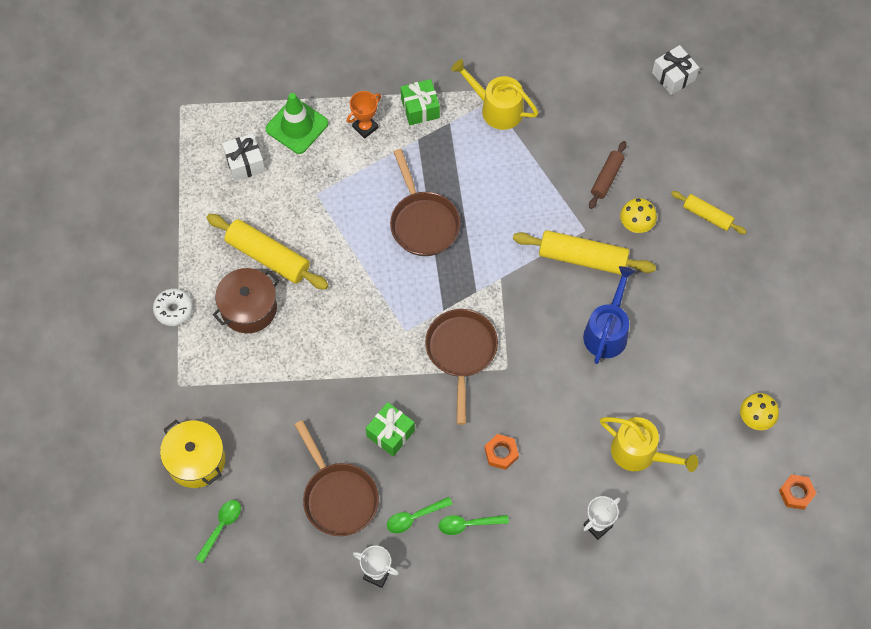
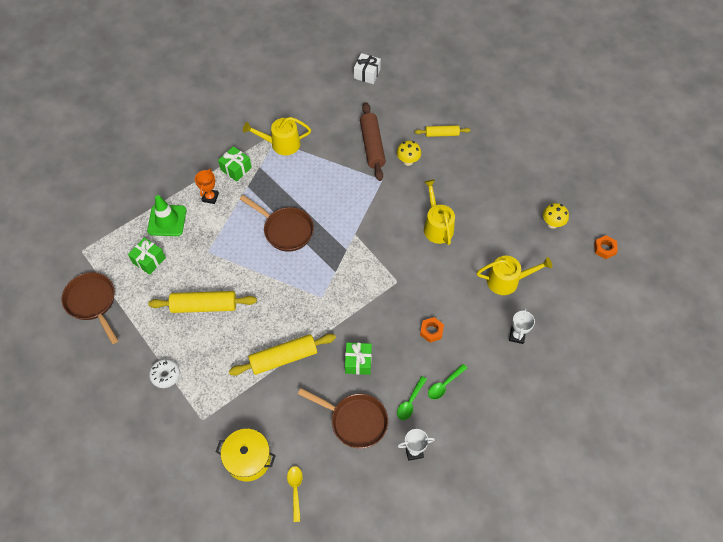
camera: 35 degrees left, 5 degrees down
(221, 527) = (295, 490): green spoon -> yellow spoon
(245, 163) = (149, 260): white gift -> green gift
(248, 308) = (214, 344): brown pot -> none
(461, 352) = (364, 289): brown pan -> brown pan (92, 302)
(582, 258) = (392, 195): yellow rolling pin -> yellow rolling pin (283, 358)
(607, 178) = (372, 145): brown rolling pin -> brown rolling pin, size x1.70
(607, 331) = (437, 226): blue watering can -> yellow watering can

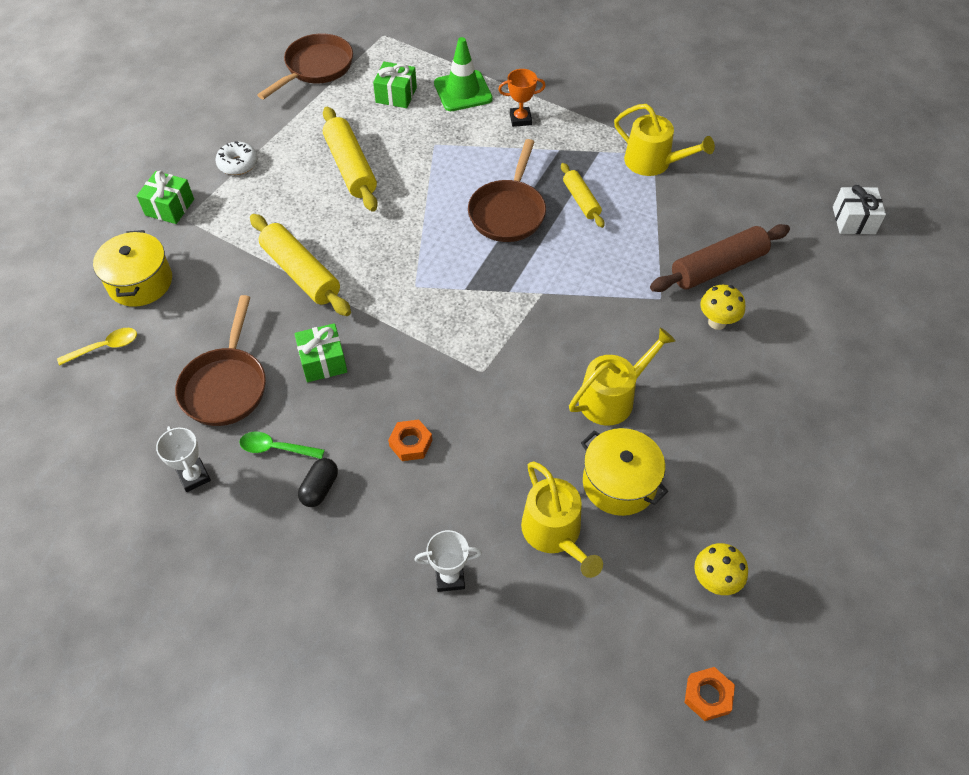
camera: 70 degrees right, 5 degrees down
(236, 169) = (581, 129): green gift -> green gift (169, 207)
(281, 144) = (653, 162): yellow watering can -> yellow watering can turned 150 degrees clockwise
(442, 134) = (803, 354): yellow rolling pin -> yellow rolling pin (581, 200)
(444, 385) = (320, 488): green spoon -> black capsule
(488, 242) = (619, 483): none -> yellow pot

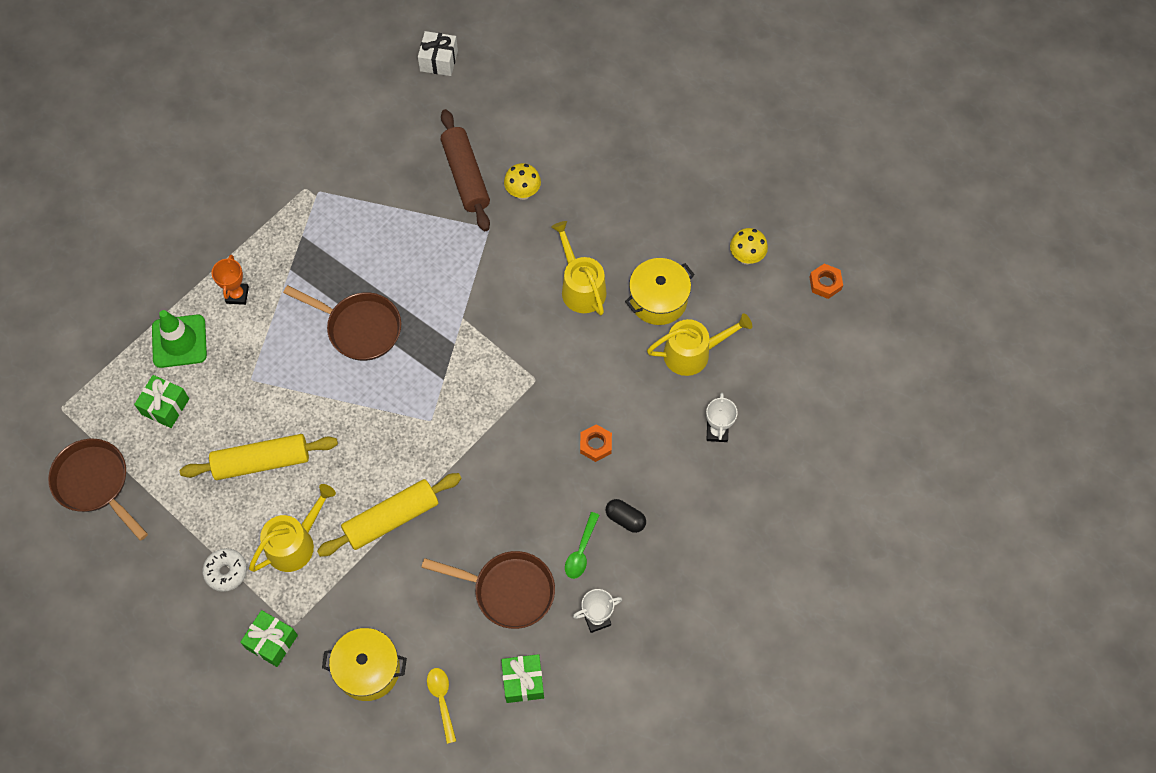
camera: 80 degrees left, 10 degrees up
(323, 361) = (499, 507): green gift -> green gift (523, 681)
(581, 200) = (361, 264): yellow rolling pin -> none
(653, 162) = (328, 194): yellow watering can -> yellow watering can (295, 543)

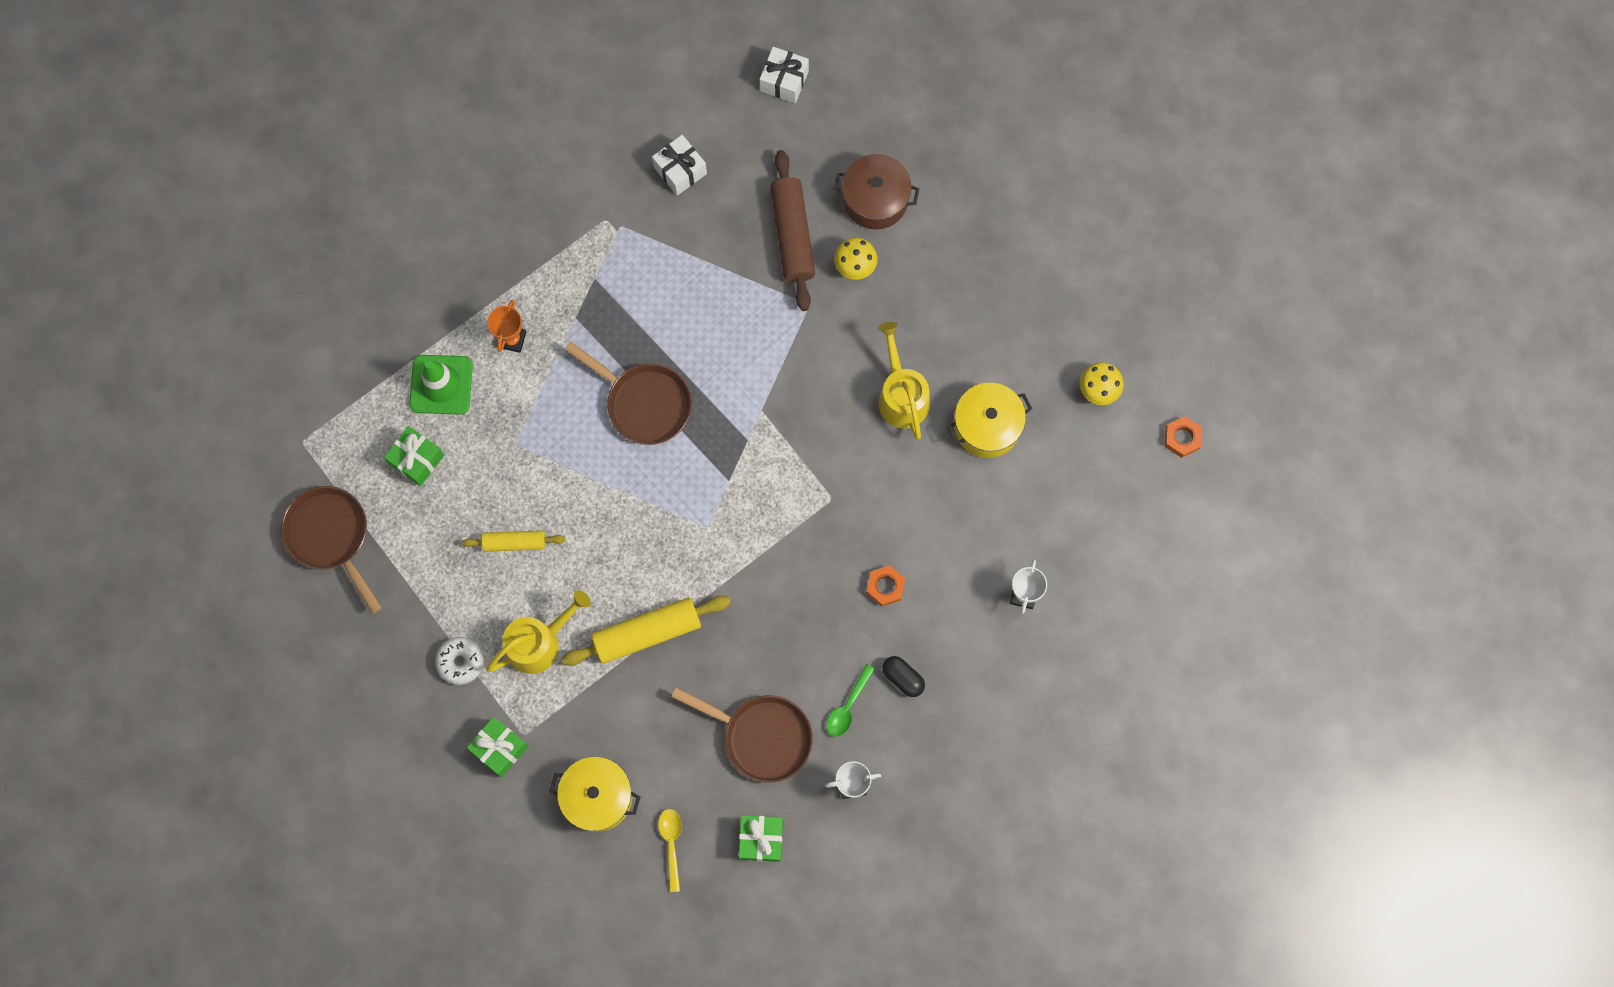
camera: 10 degrees right, 10 degrees up
(261, 461) = (514, 542): yellow rolling pin -> yellow rolling pin, size x0.59
(362, 141) = (680, 170): none -> white gift
(530, 138) = (875, 200): none -> brown pot
(692, 353) = (1014, 497): yellow watering can -> none

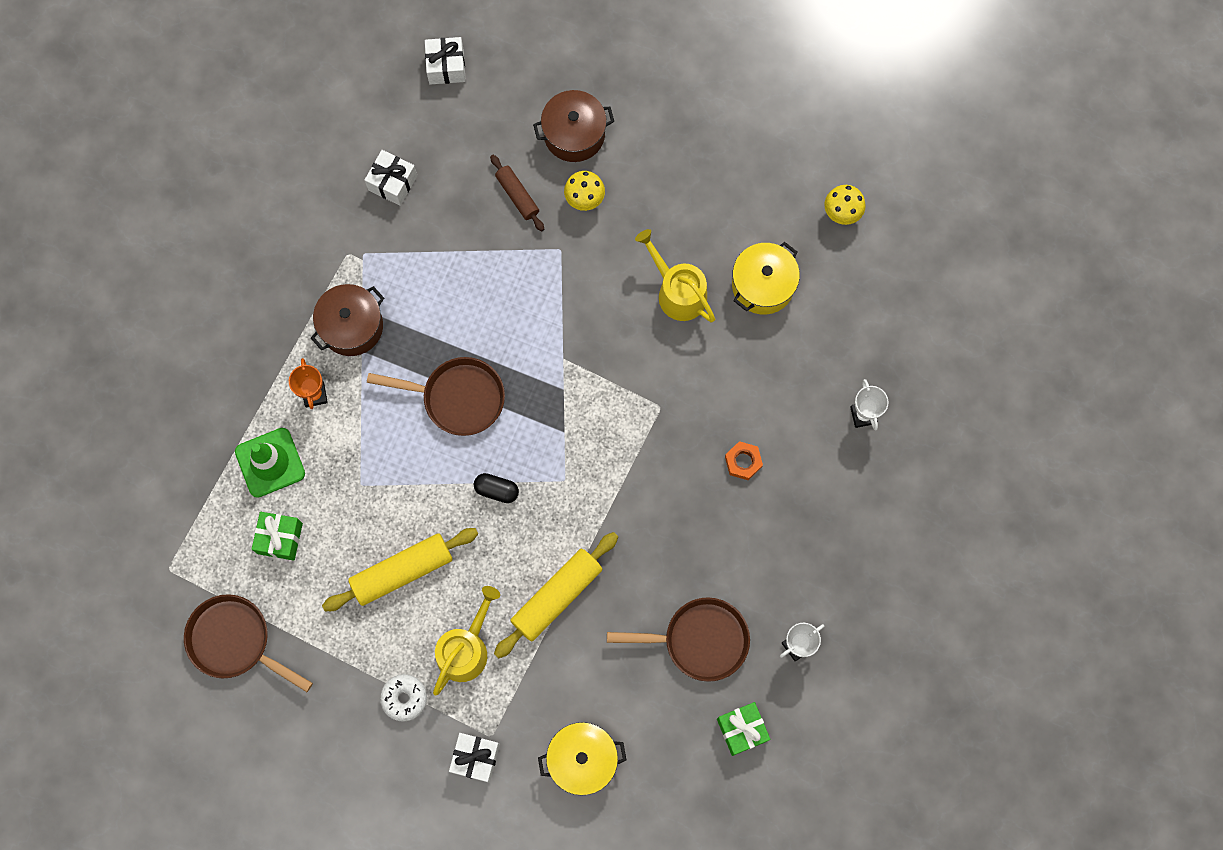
camera: 25 degrees left, 0 degrees up
(499, 748) = (475, 758): green gift -> white gift
(514, 542) = (402, 571): yellow rolling pin -> yellow rolling pin, size x1.70
(577, 290) = (352, 326): none -> brown pot
(671, 844) = (666, 770): yellow spoon -> none
(792, 235) = (517, 195): brown rolling pin -> brown rolling pin, size x0.59
(848, 706) = (761, 579): green spoon -> none
(903, 678) = (796, 533): black capsule -> black capsule (497, 490)
(1182, 438) = (931, 222): orange nut -> none

